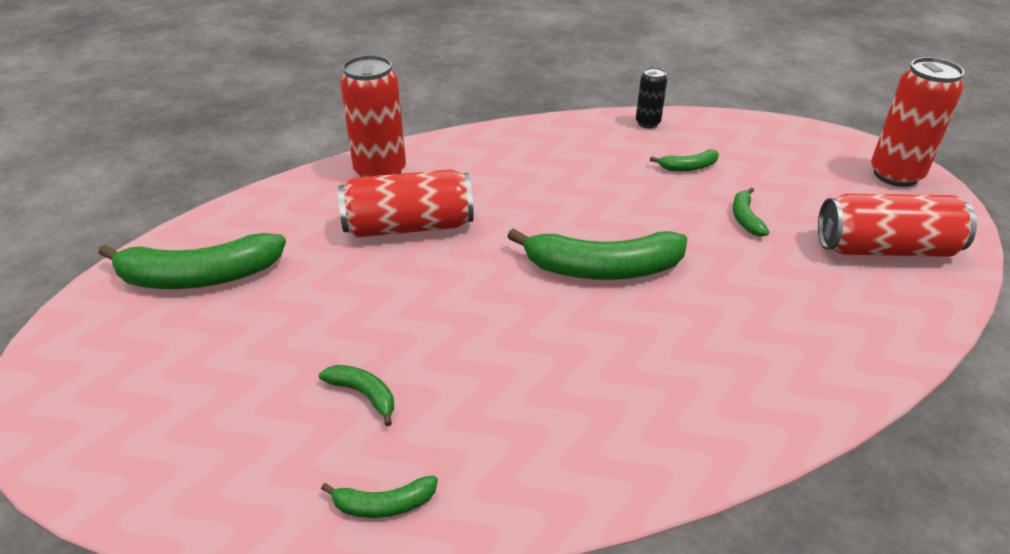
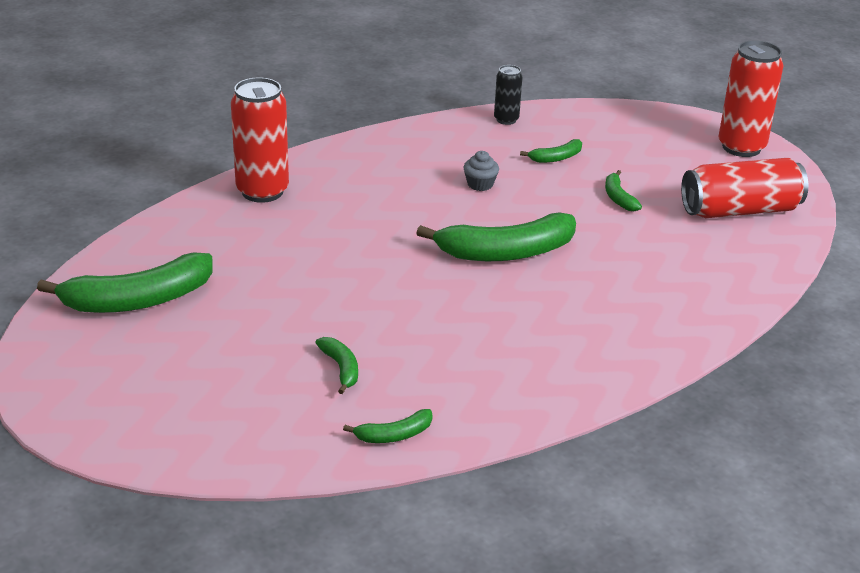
camera: 15 degrees left, 5 degrees down
(364, 395) = (341, 368): green banana -> green banana turned 45 degrees clockwise
(408, 226) = (315, 236): red can -> none
(599, 188) = (480, 184): none -> grey cupcake

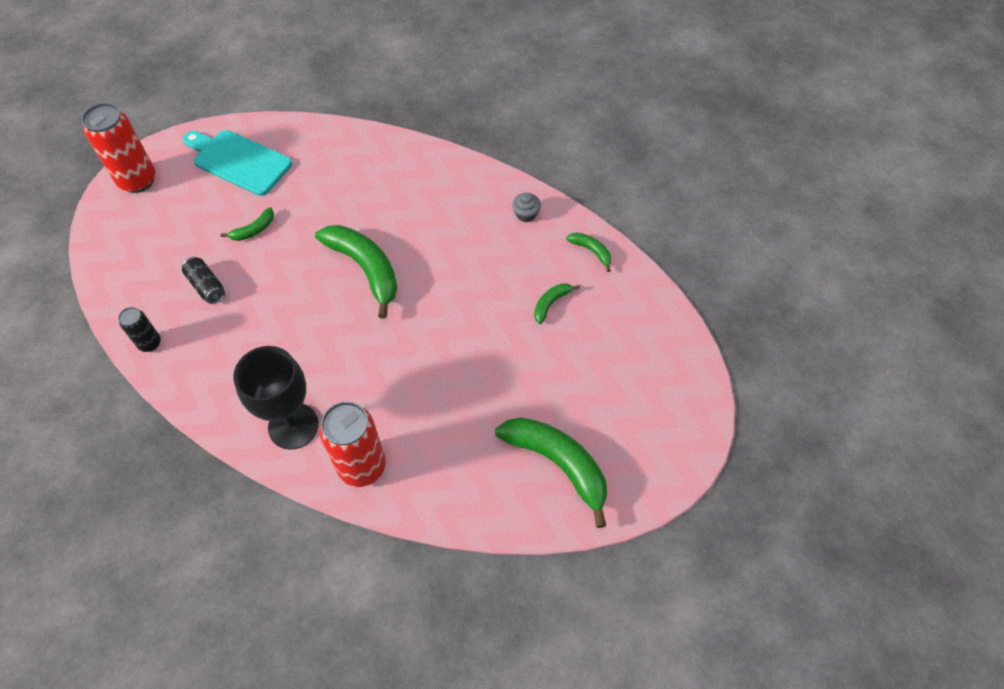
camera: 115 degrees left, 25 degrees up
(343, 168) = (293, 426): none -> black goblet
(480, 184) = (274, 319): grey cupcake -> grey cupcake (526, 214)
(556, 158) = (206, 286): green banana -> black can
(740, 210) = (239, 161): red can -> turquoise cutting board

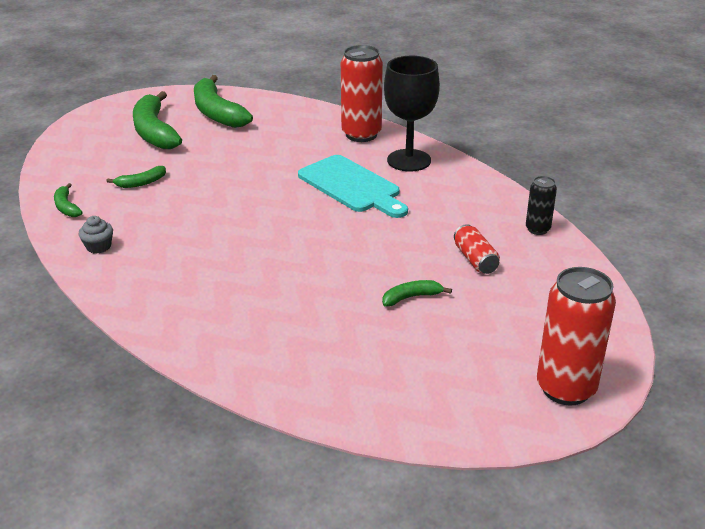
camera: 160 degrees left, 25 degrees down
(206, 286) = (475, 259): black can -> red can
(239, 161) = (414, 380): turquoise cutting board -> turquoise cutting board (352, 186)
(365, 269) = (299, 239): green banana -> green banana (154, 132)

